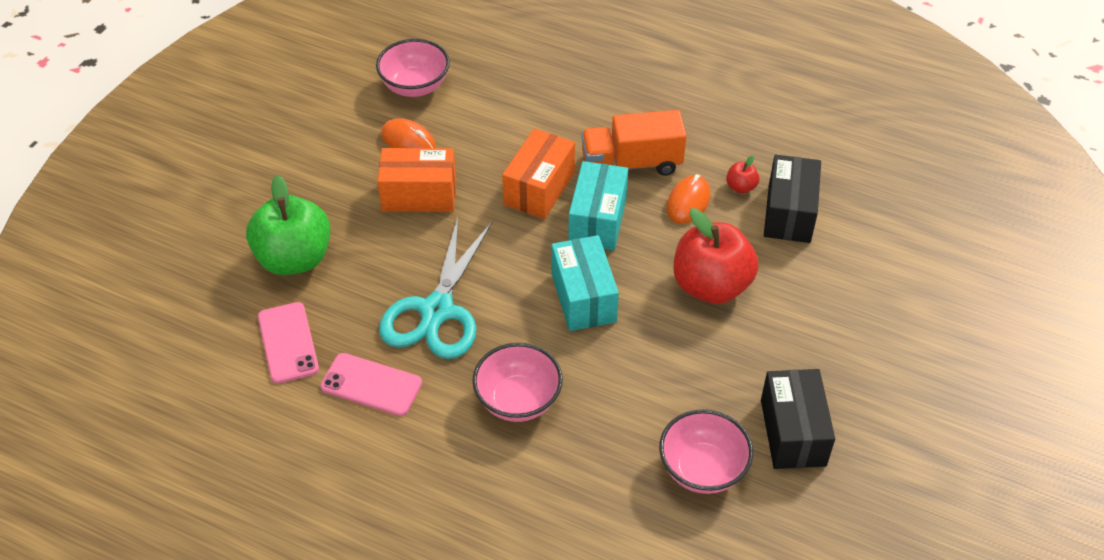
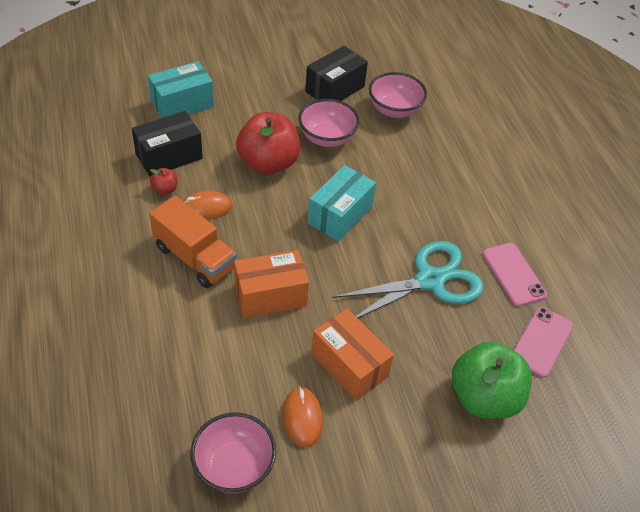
camera: 135 degrees left, 0 degrees up
(518, 400) = (442, 201): pink bowl -> pink bowl (327, 138)
(597, 220) = (268, 245): turquoise box -> turquoise box (182, 104)

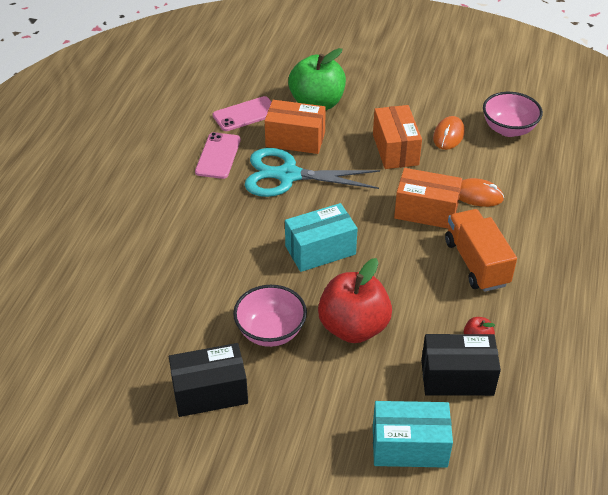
camera: 145 degrees left, 5 degrees down
(205, 208) = (445, 304): orange mouse -> orange mouse (477, 195)
(394, 110) = (168, 336): pink bowl -> none
(461, 330) = (295, 139): none -> orange box

